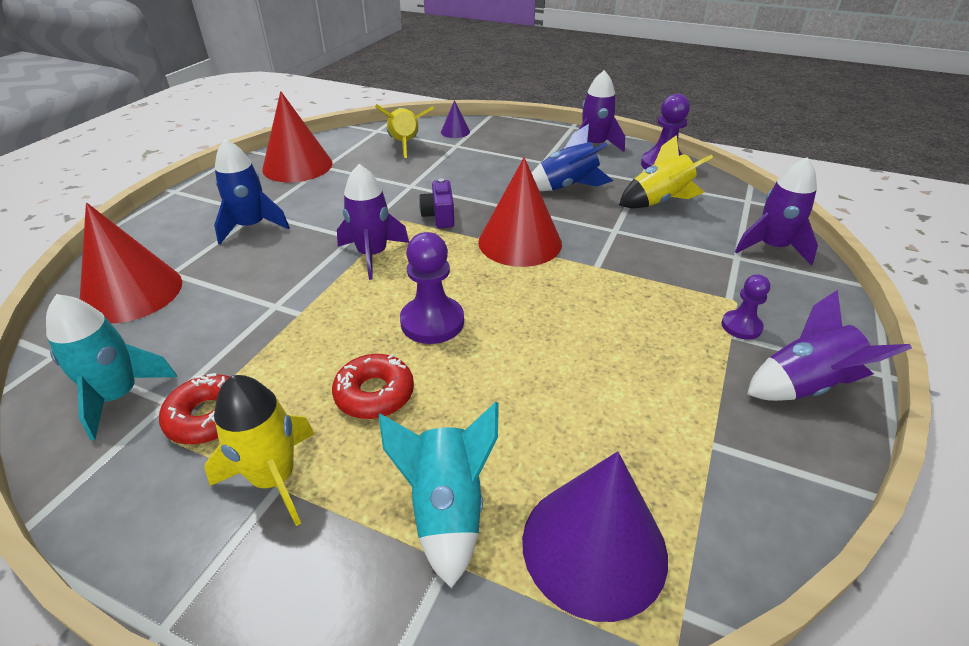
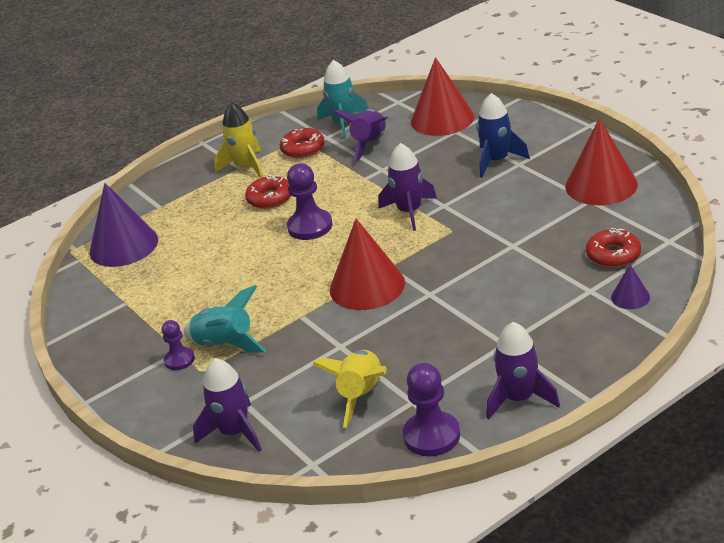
camera: 125 degrees right, 5 degrees down
(405, 145) = (613, 255): yellow rocket -> red donut
(439, 216) = (442, 252): purple camera -> none
(446, 509) = (181, 210): turquoise rocket -> turquoise rocket (225, 344)
(567, 187) = (437, 343): blue rocket -> none
(804, 386) = (115, 359): purple rocket -> purple rocket (370, 144)

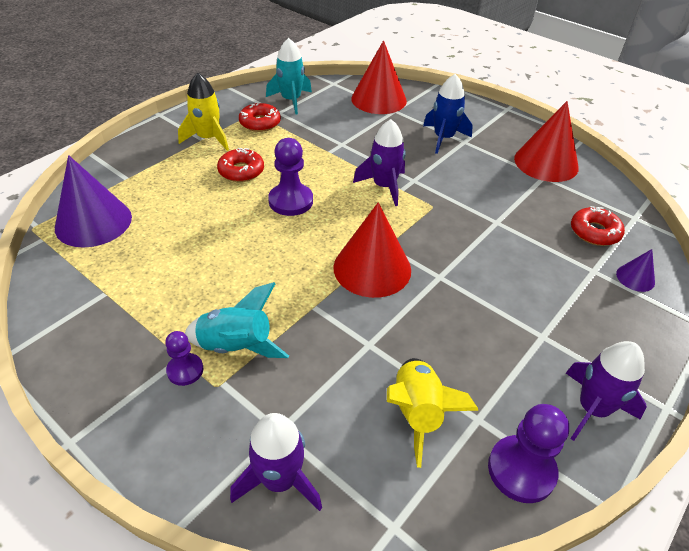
camera: 20 degrees left, 10 degrees up
(370, 144) = (322, 120): purple rocket -> none

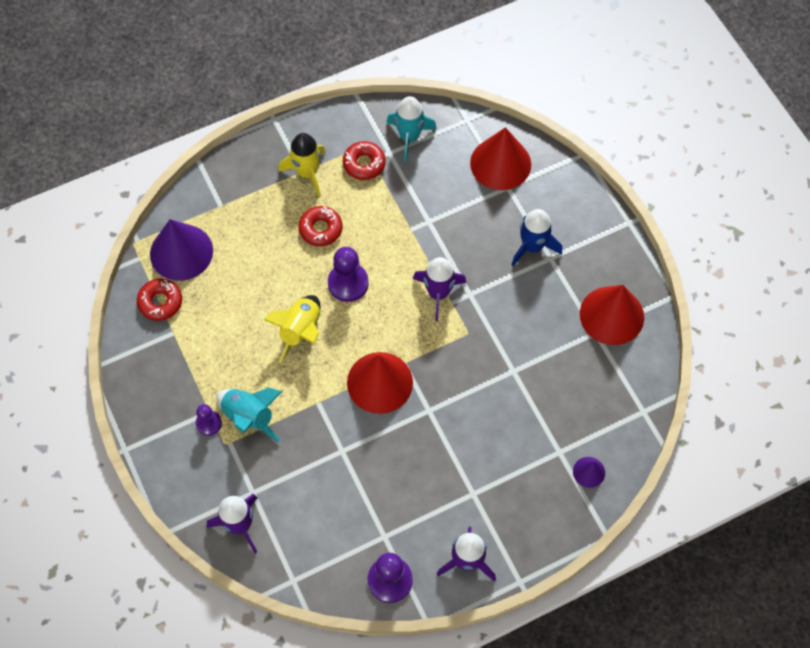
camera: 25 degrees right, 20 degrees up
(417, 413) = (346, 516): yellow rocket -> yellow rocket (301, 331)
(594, 232) = (592, 414): red donut -> red donut (160, 302)

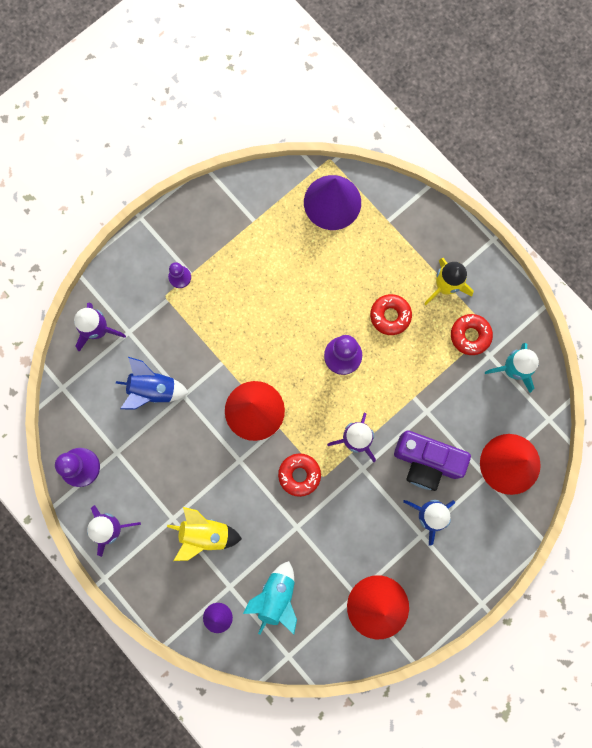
camera: 75 degrees right, 15 degrees up
(160, 302) = (279, 201): red donut -> red donut (299, 475)
(249, 416) = (194, 308): turquoise rocket -> turquoise rocket (276, 597)
(301, 331) = (285, 328): yellow rocket -> yellow rocket (205, 534)
(326, 481) = (153, 390): none -> blue rocket
(478, 235) = (426, 461): none -> purple camera

